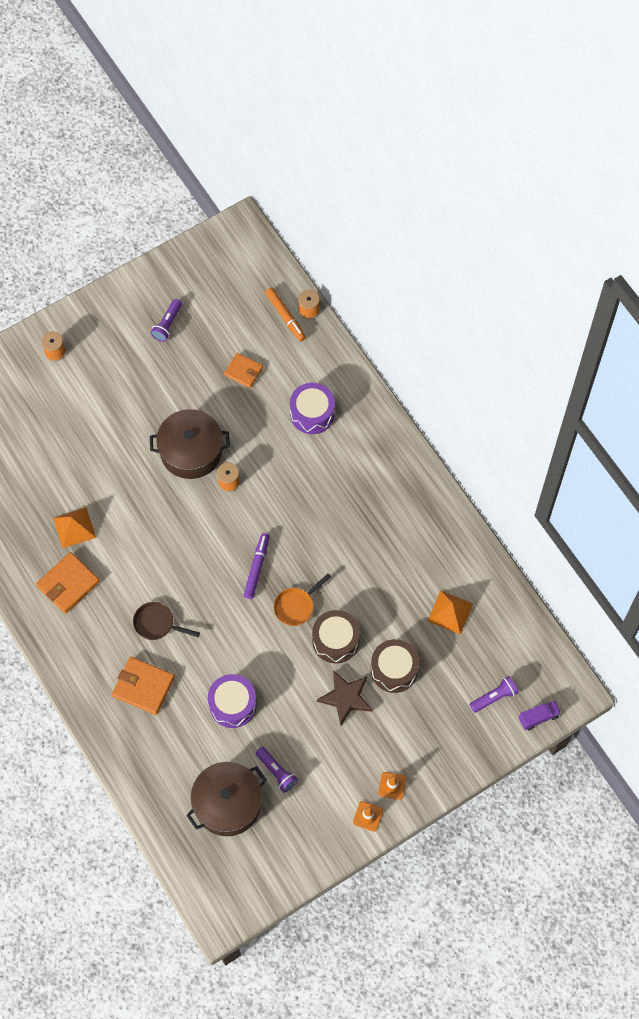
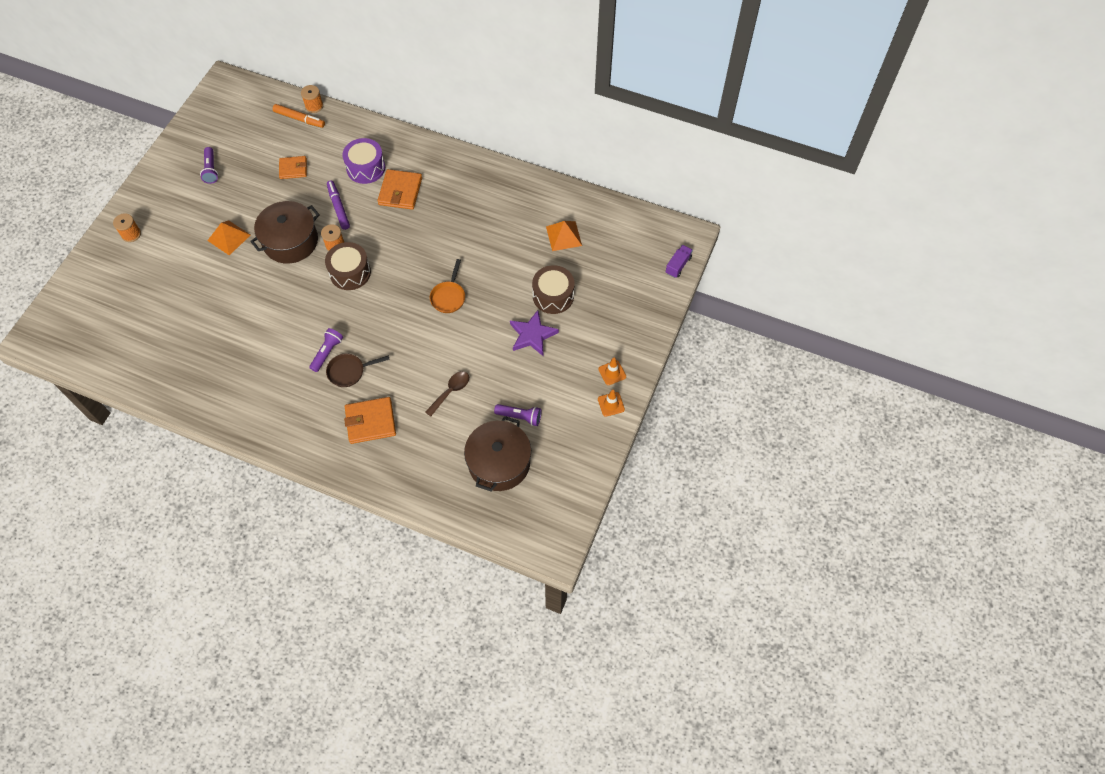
camera: 35 degrees left, 5 degrees down
(68, 584) = (256, 386): orange wallet -> orange wallet (400, 191)
(74, 527) = (232, 344): orange pyramid -> orange pyramid (229, 237)
(232, 705) = (450, 391): purple drum -> brown spoon
(257, 567) = (399, 289): purple marker -> purple marker (338, 207)
(335, 641) = (495, 302): brown drum -> brown drum (350, 272)
(346, 698) = (532, 335): brown star -> purple star
(494, 697) = (637, 271): purple flashlight -> purple flashlight (327, 352)

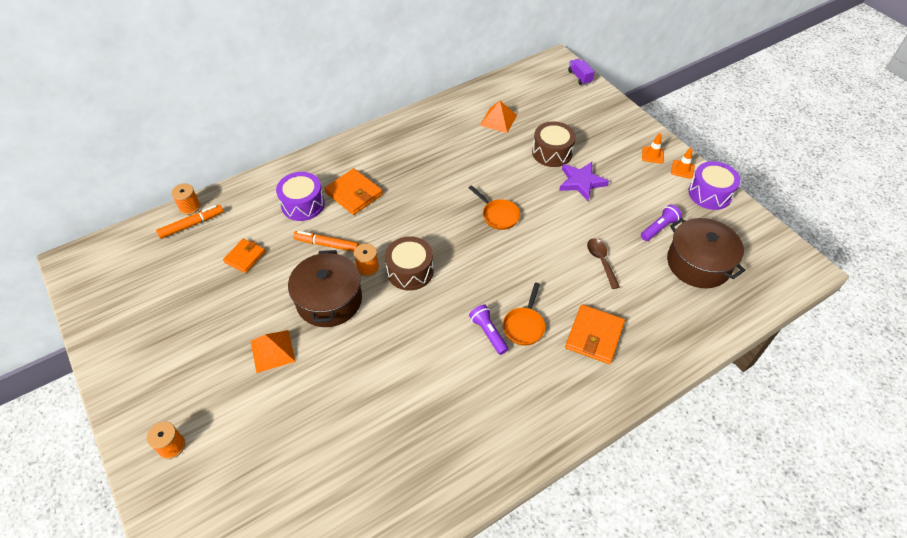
camera: 55 degrees left, 10 degrees down
(211, 170) = (170, 325): purple flashlight -> none
(338, 207) = (327, 244): purple marker -> orange marker
(349, 371) = (524, 325): brown pan -> orange pan
(594, 438) = (710, 194): none -> purple drum

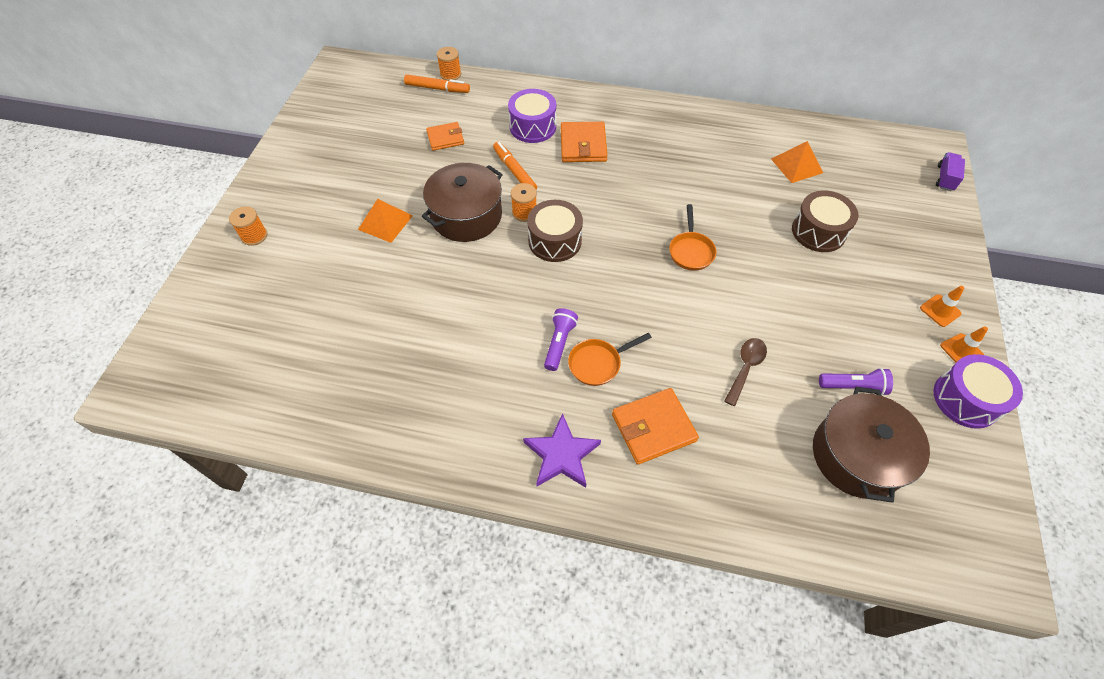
camera: 45 degrees right, 5 degrees up
(581, 182) = (817, 280): purple star -> purple star (561, 455)

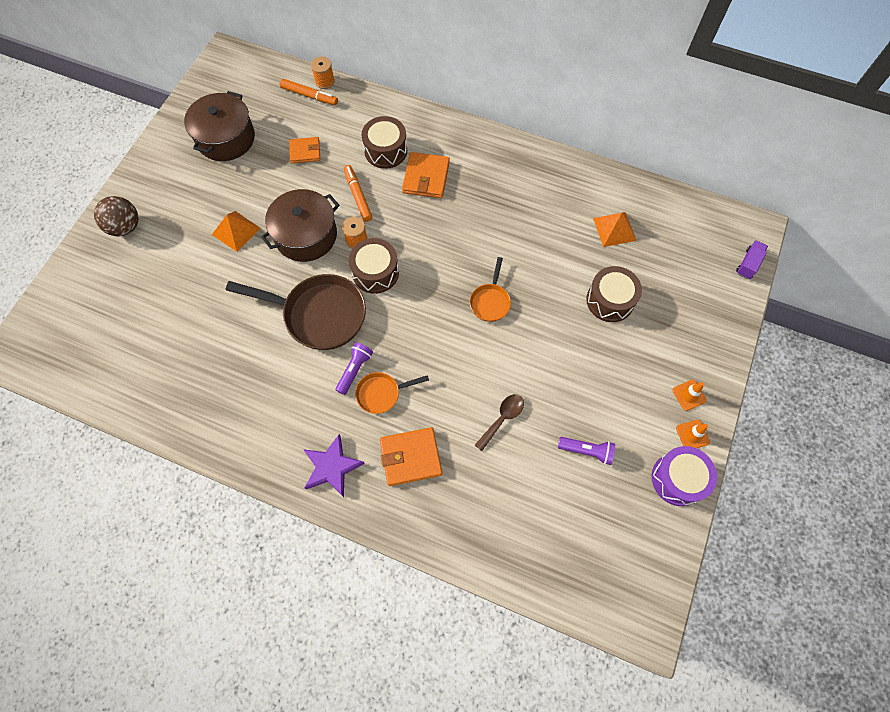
camera: 10 degrees right, 10 degrees up
(254, 236) = (125, 227): orange spool -> brown ball
(502, 292) = (319, 314): none -> brown pan
(533, 127) = (385, 151): purple drum -> brown drum
(857, 456) = (567, 510): brown pot -> brown pot (226, 138)

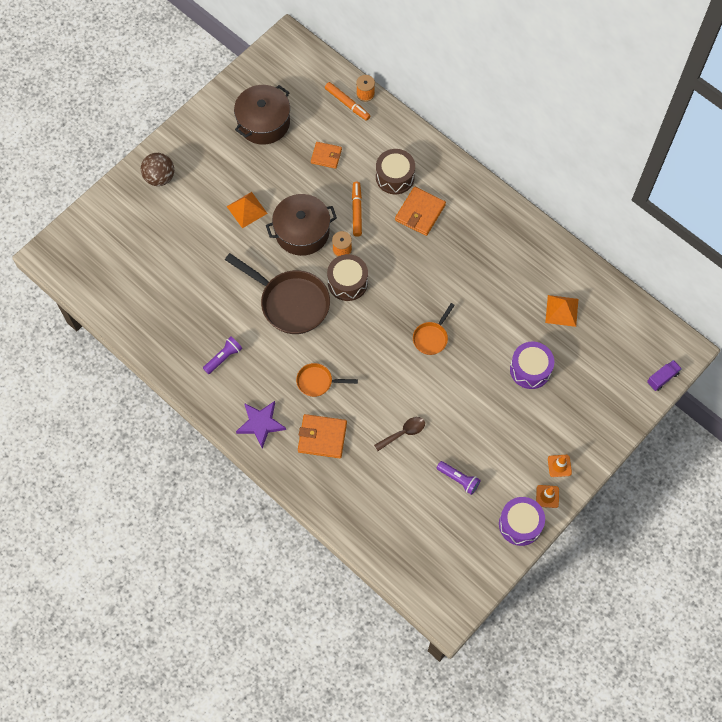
camera: 20 degrees right, 0 degrees up
(354, 370) = (303, 356): purple flashlight -> purple flashlight (223, 357)
(610, 300) = (530, 369): brown drum -> purple drum

